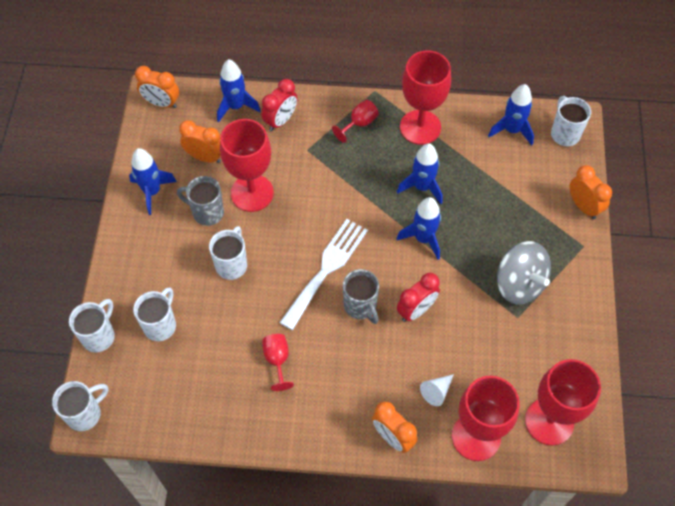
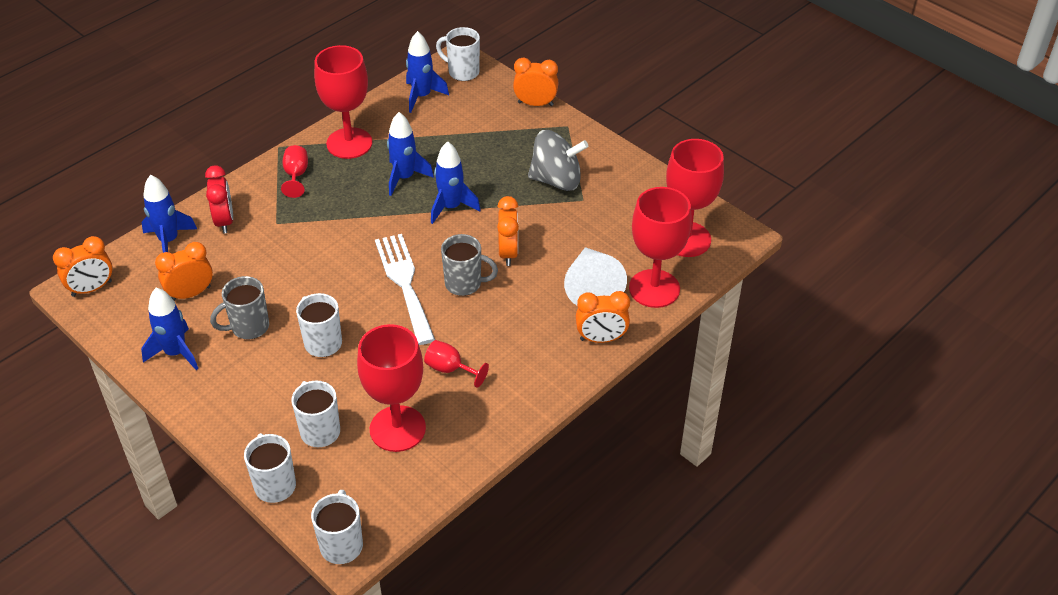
camera: 50 degrees left, 15 degrees down
(252, 193) = (270, 285): red goblet -> red goblet (397, 429)
(416, 310) = (508, 253): red clock -> orange clock
(436, 391) = (591, 287): white cone -> white cone, size x2.03

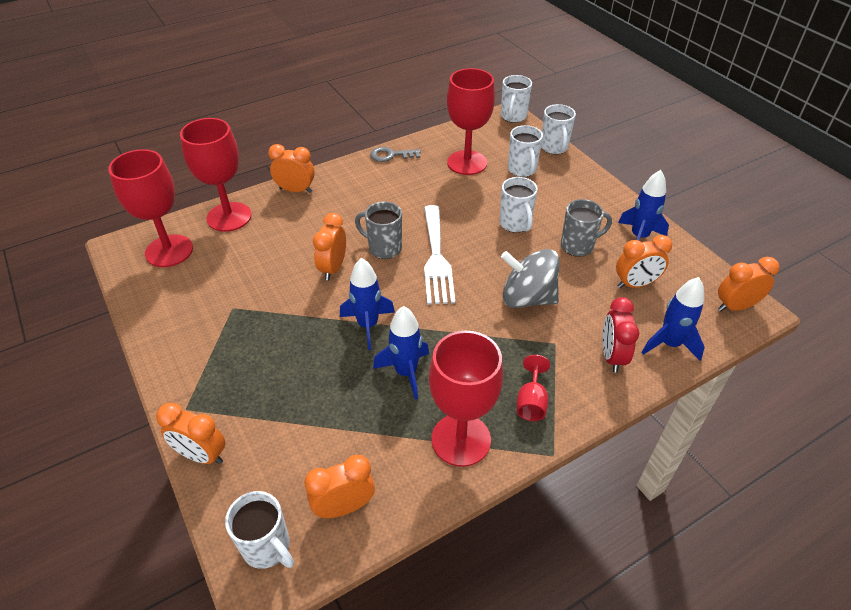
camera: 165 degrees left, 0 degrees up
(422, 96) = (344, 507): blue rocket -> orange clock
(450, 369) = (418, 190): red goblet -> none
(506, 421) = (391, 155): none -> grey key
(556, 180) = (244, 335): grey spinning top -> grey spinning top (527, 298)
(591, 287) = (278, 227): white cone -> none

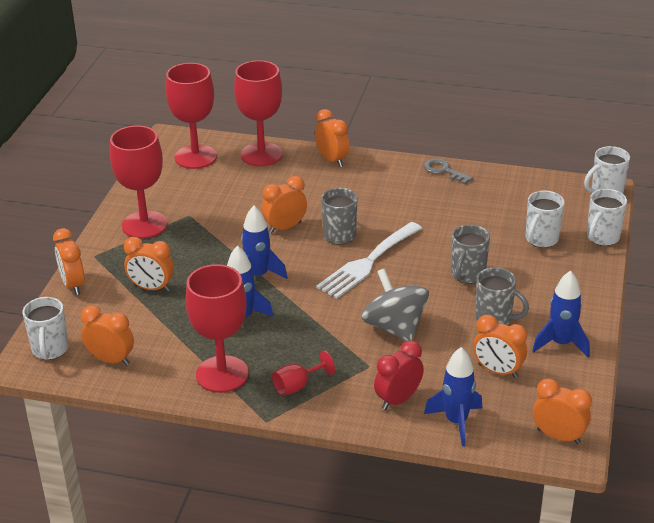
camera: 45 degrees right, 10 degrees down
(288, 402) = (151, 288): none -> orange clock
(467, 163) = (500, 209): red goblet -> red goblet (144, 225)
(515, 224) = (467, 275): white mug -> grey mug

